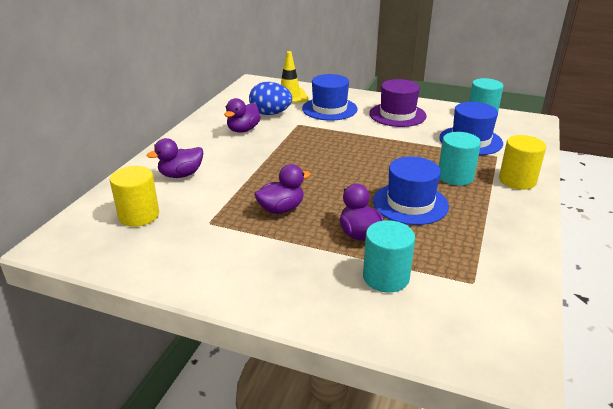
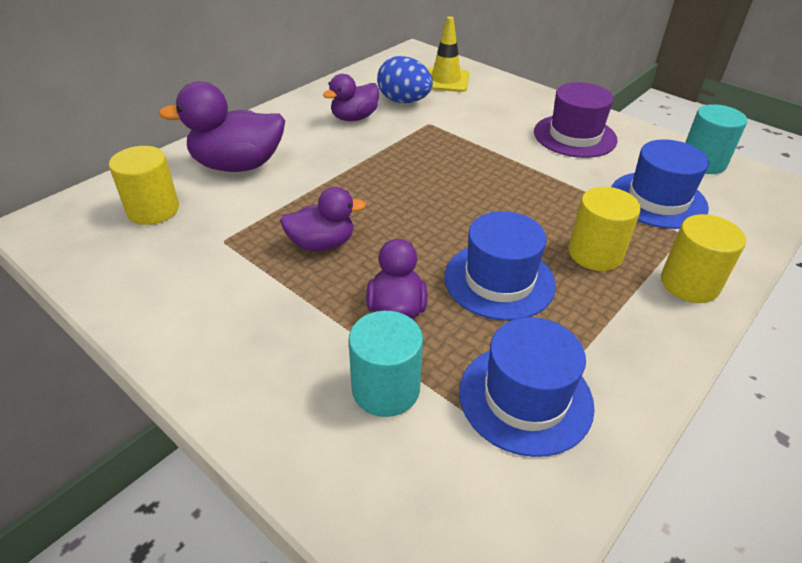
camera: 20 degrees right, 10 degrees up
(181, 175) = (238, 165): purple duck -> purple duck, size x1.60
(329, 109) = (485, 109): blue hat -> blue hat (525, 398)
(455, 177) = (595, 254): turquoise cylinder -> yellow cylinder

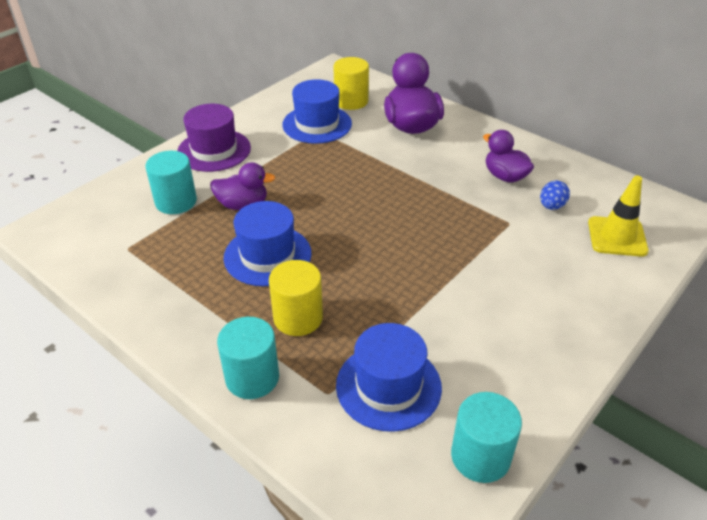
camera: 90 degrees right, 0 degrees up
(322, 244) = (314, 170): purple duck -> none
(404, 101) = (551, 206): blue egg -> blue egg, size x0.58
(525, 398) = (154, 259): blue hat -> blue hat (317, 124)
(575, 136) = (515, 335): purple hat -> purple hat (214, 150)
(689, 284) = (252, 378): yellow cylinder -> turquoise cylinder

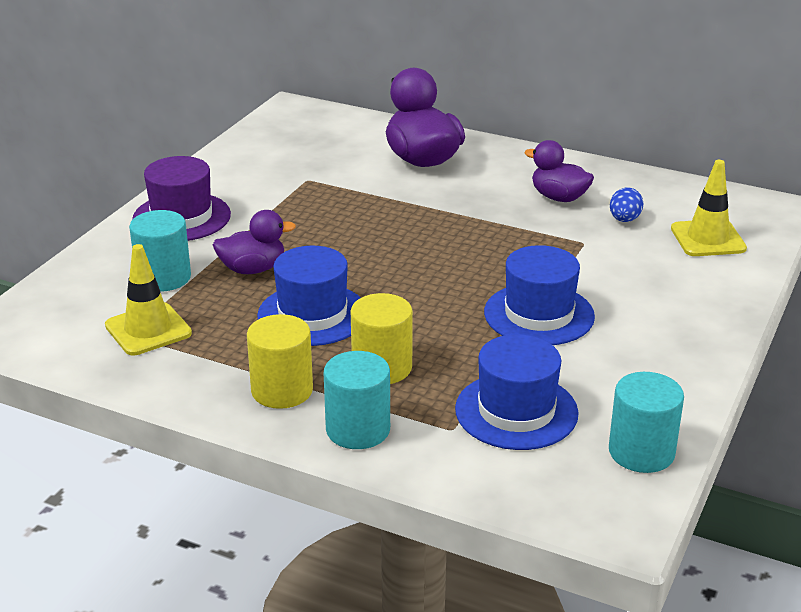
camera: 15 degrees left, 10 degrees down
(142, 247) = (148, 329): none -> yellow traffic cone
(317, 124) = (301, 172): blue hat -> blue hat (539, 314)
(351, 101) = (332, 142): yellow cylinder -> yellow cylinder (282, 390)

